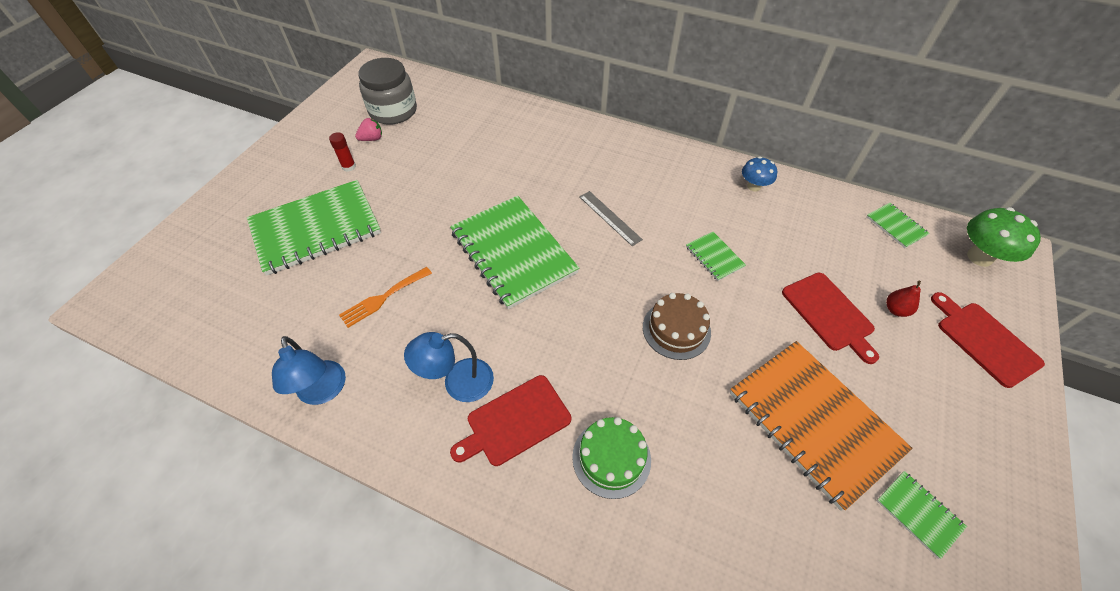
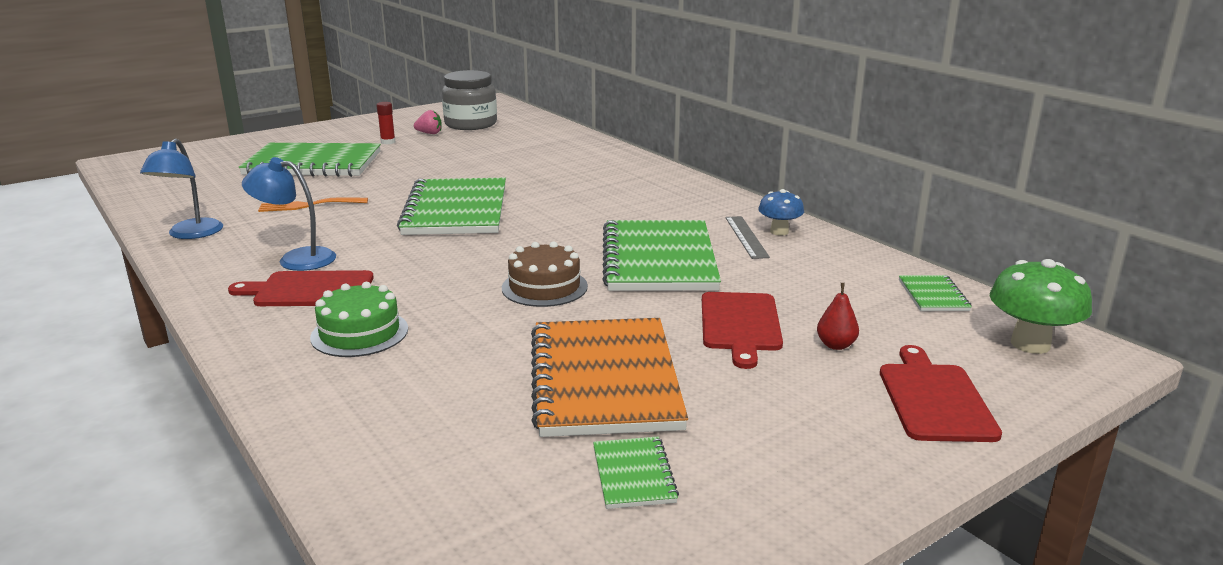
camera: 30 degrees right, 30 degrees down
(609, 218) = (582, 214): grey ruler -> grey ruler (746, 237)
(714, 257) = (658, 259): green notebook -> green notebook, size x2.30

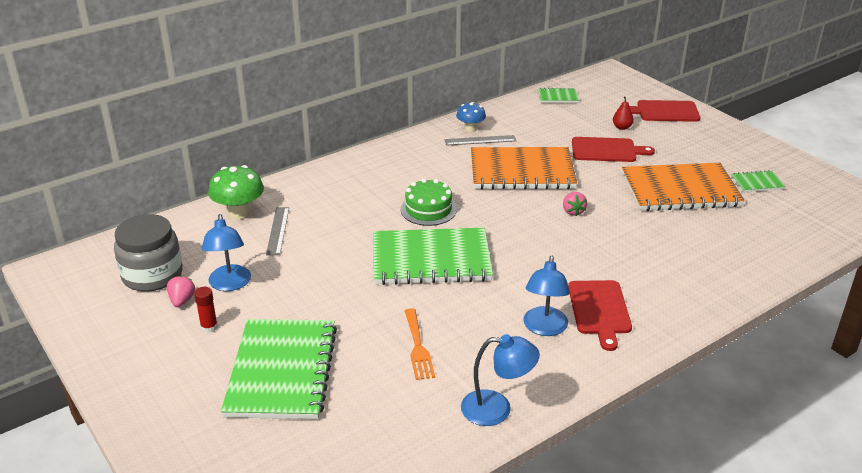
camera: 90 degrees left, 10 degrees up
(359, 333) = (657, 276): green cake -> green cake (428, 209)
(446, 144) = (230, 284): none -> blue lamp
(530, 154) = (278, 230): none -> grey ruler
(544, 287) = (573, 211): brown cake -> pink strawberry
(658, 259) = (522, 171): green notebook -> orange notebook
(1030, 344) = (606, 83): green mushroom -> green mushroom (239, 213)

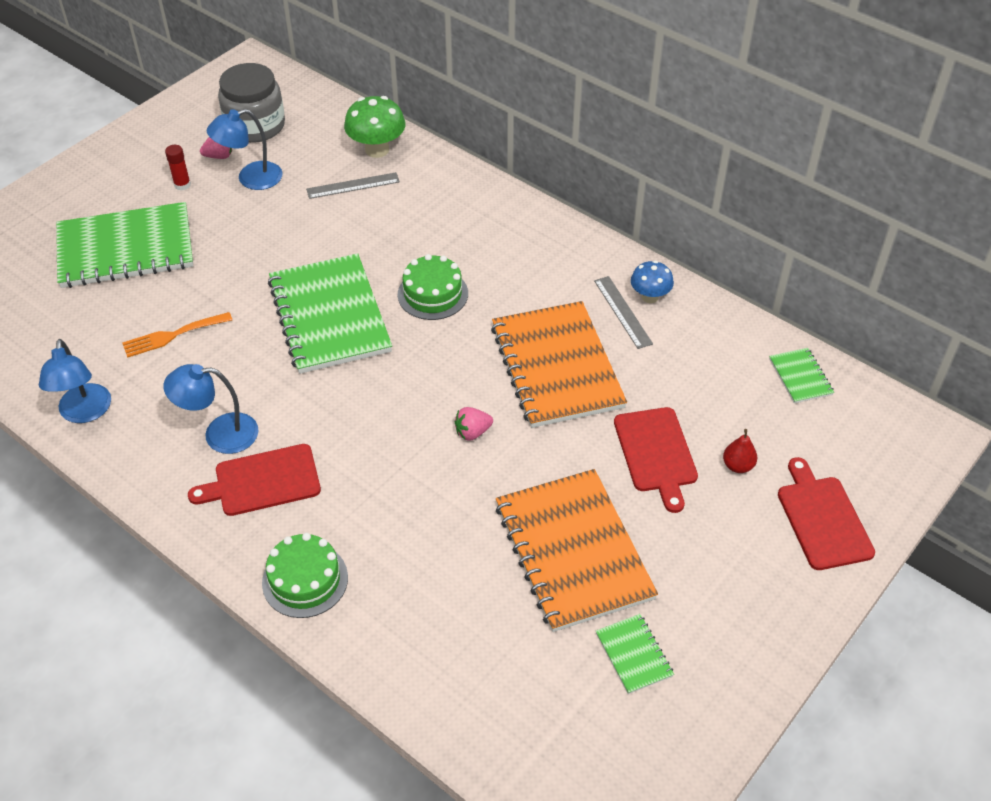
camera: 75 degrees right, 15 degrees up
(696, 298) = (305, 580): none -> green cake

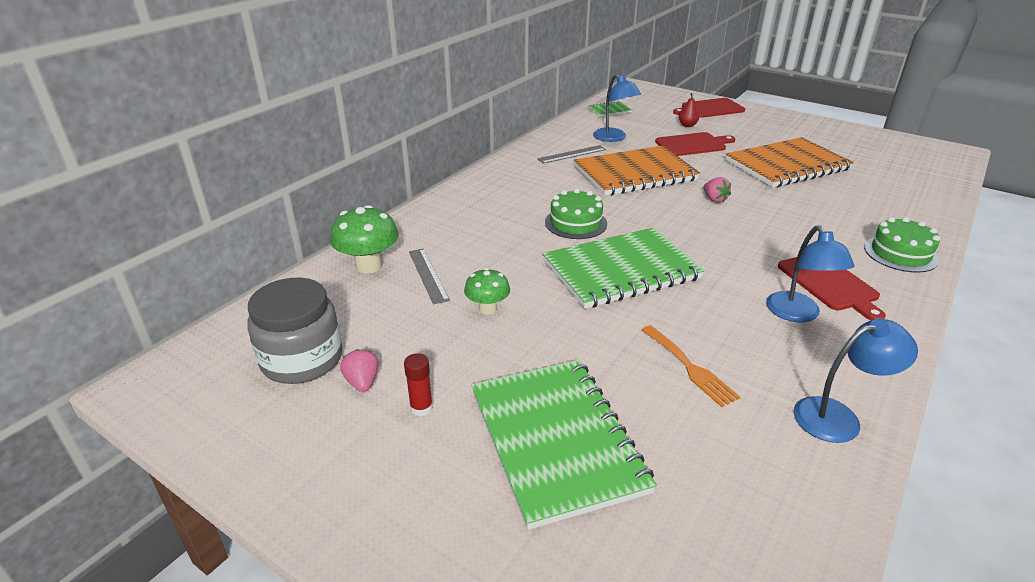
camera: 95 degrees left, 15 degrees down
(251, 179) = (412, 348): blue lamp -> blue lamp (614, 138)
(290, 221) = (487, 309): none -> green mushroom
(634, 655) = (840, 149): green notebook -> none
(650, 297) = (554, 146): blue mushroom -> none

